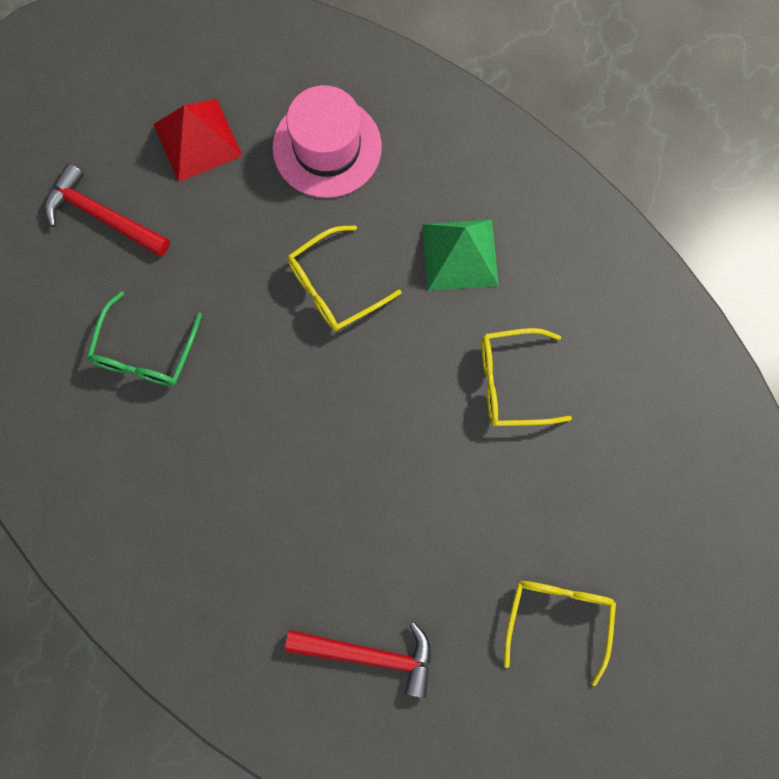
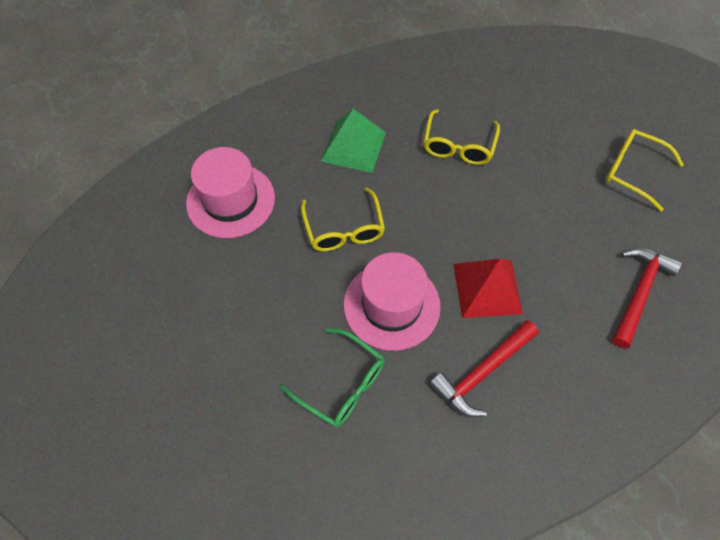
camera: 70 degrees left, 15 degrees down
(102, 216) = (203, 383): red hammer -> red hammer (482, 372)
(198, 140) = (175, 287): red pyramid -> red pyramid (487, 288)
(254, 373) = (391, 305): none -> pink hat

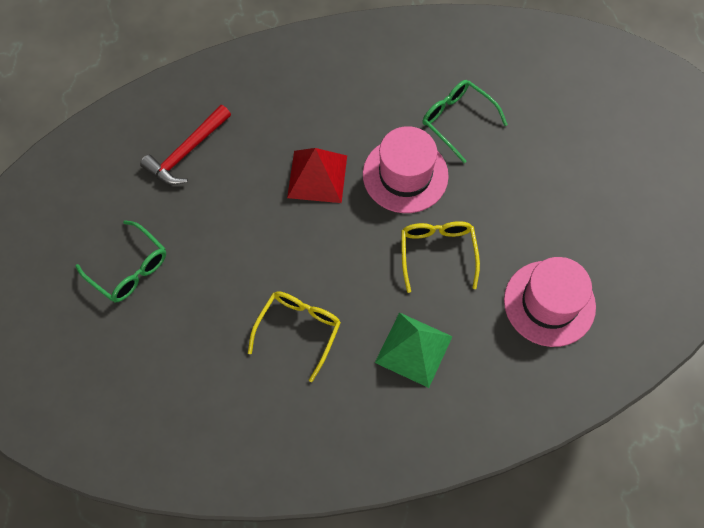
camera: 170 degrees left, 5 degrees up
(482, 372) = (343, 112): red hammer -> none
(632, 171) = (129, 269): yellow glasses -> green glasses

